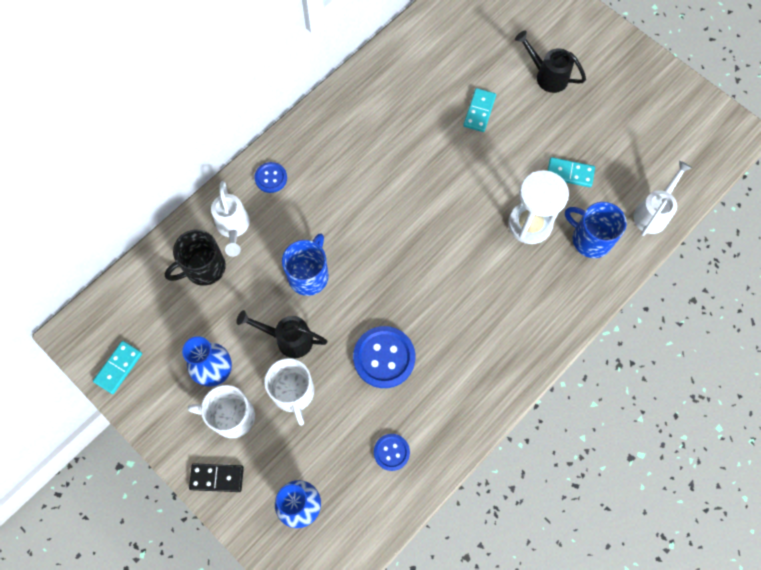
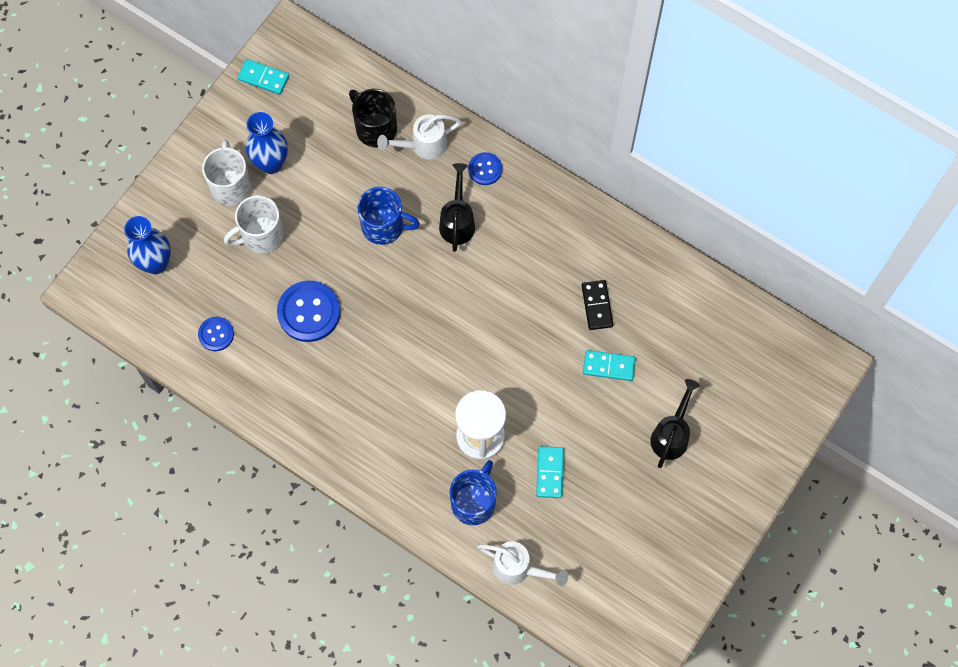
camera: 80 degrees right, 0 degrees up
(217, 477) = (172, 185): black domino -> black domino (597, 306)
(288, 338) = (314, 220): black watering can -> black watering can (457, 221)

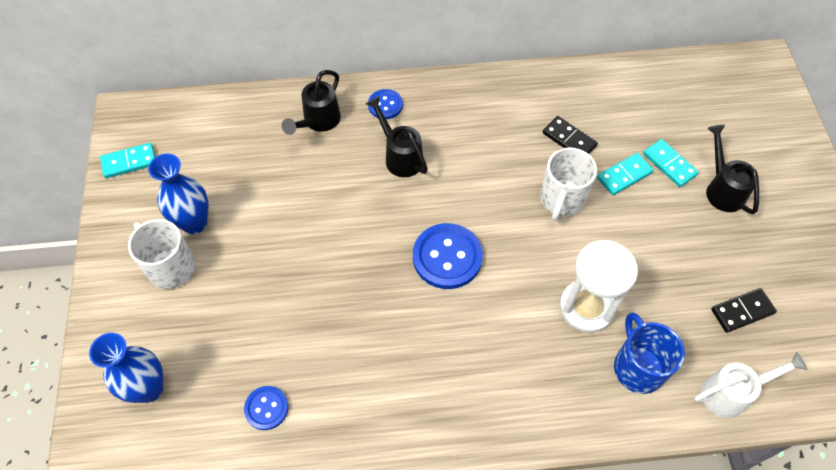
camera: 40 degrees left, 10 degrees down
(261, 235) = (236, 288): white mug -> white mug (561, 199)
(309, 312) = (339, 320): blue button -> blue button (447, 257)
(375, 128) = (265, 135): black mug -> none
(384, 226) = (342, 202): blue mug -> none
(423, 146) = (318, 122): white watering can -> black watering can
(549, 472) = (669, 291): turquoise domino -> turquoise domino (669, 164)
(585, 526) = (742, 311): none -> black domino

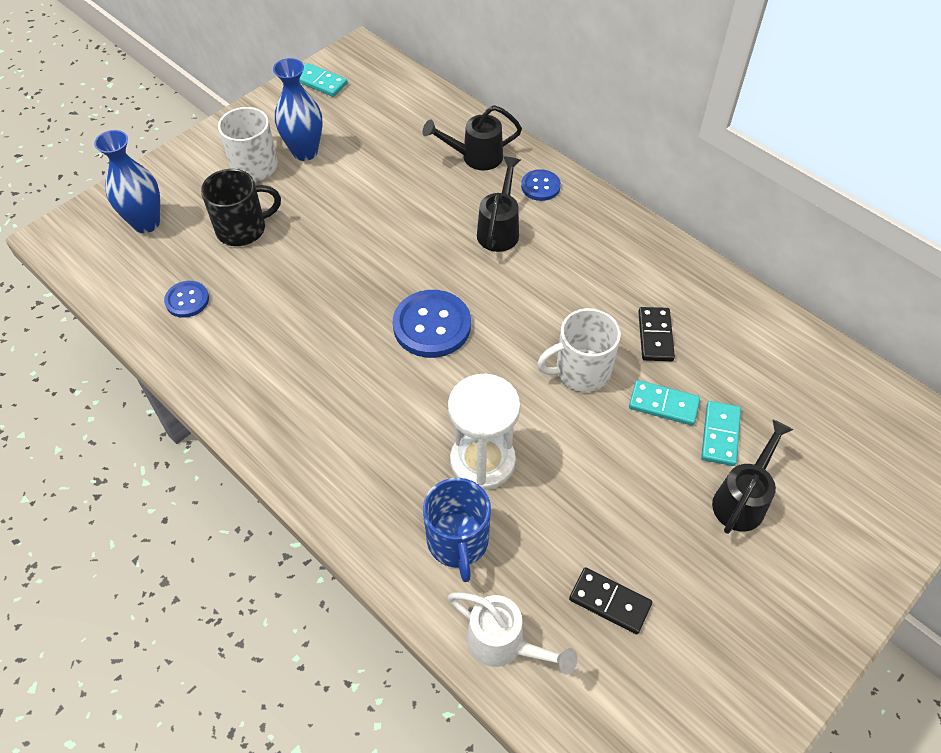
camera: 50 degrees right, 5 degrees down
(231, 319) = (243, 229): none -> black mug
(638, 367) = (458, 542): blue mug -> blue mug turned 135 degrees clockwise

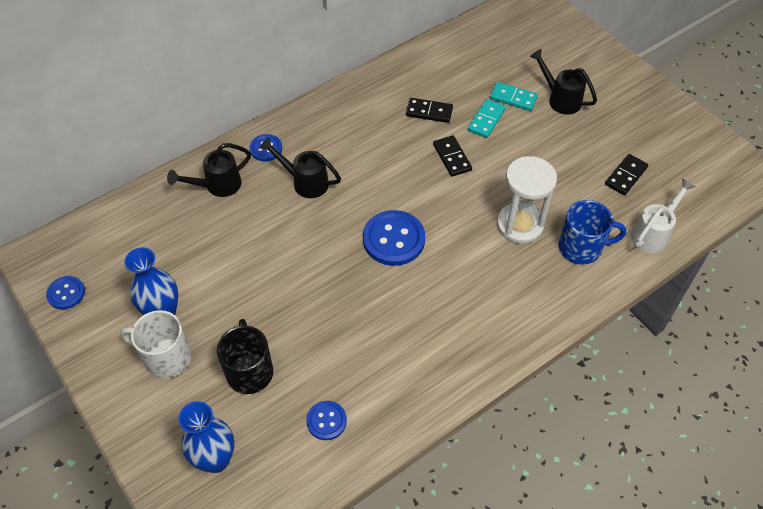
camera: 80 degrees left, 0 degrees up
(320, 82) = (66, 293): turquoise domino -> blue button
(475, 157) = (217, 186): black watering can -> black watering can turned 60 degrees clockwise
(581, 371) = (452, 157): white mug -> black domino

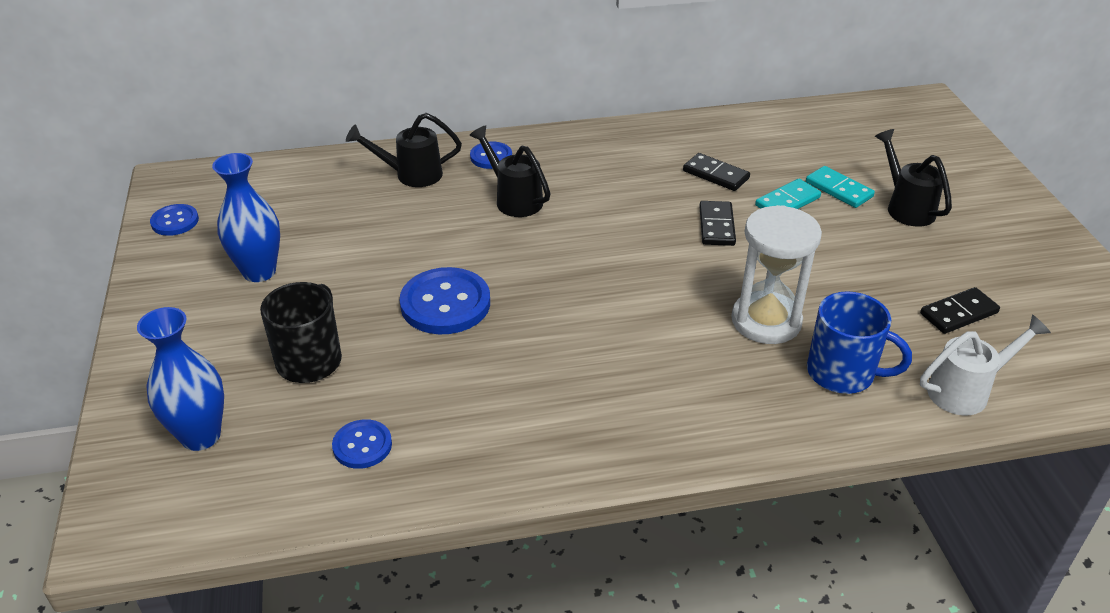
camera: 25 degrees right, 15 degrees down
(166, 357) = (229, 314): white mug -> none
(393, 239) = (584, 285): blue button -> blue button (445, 304)

